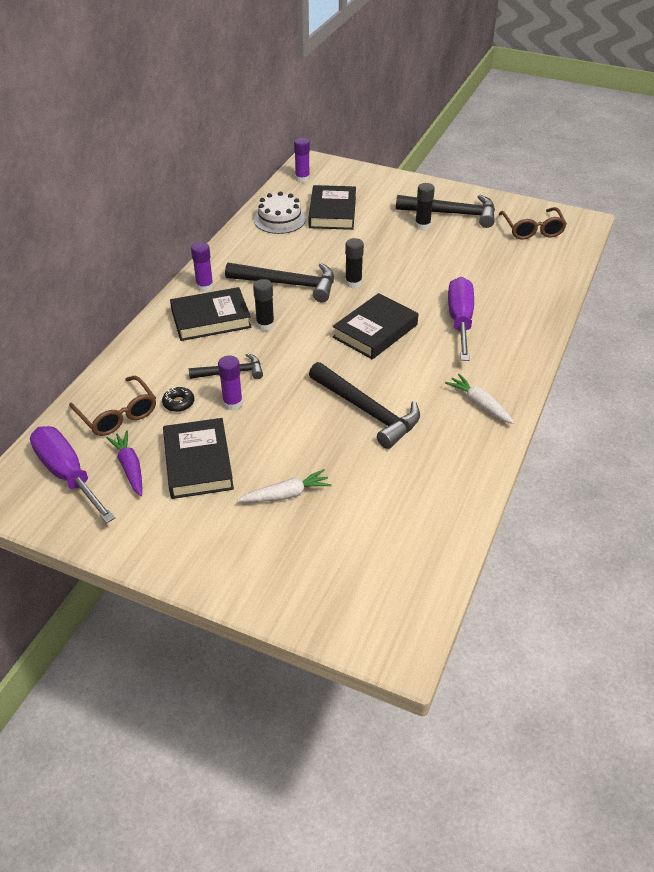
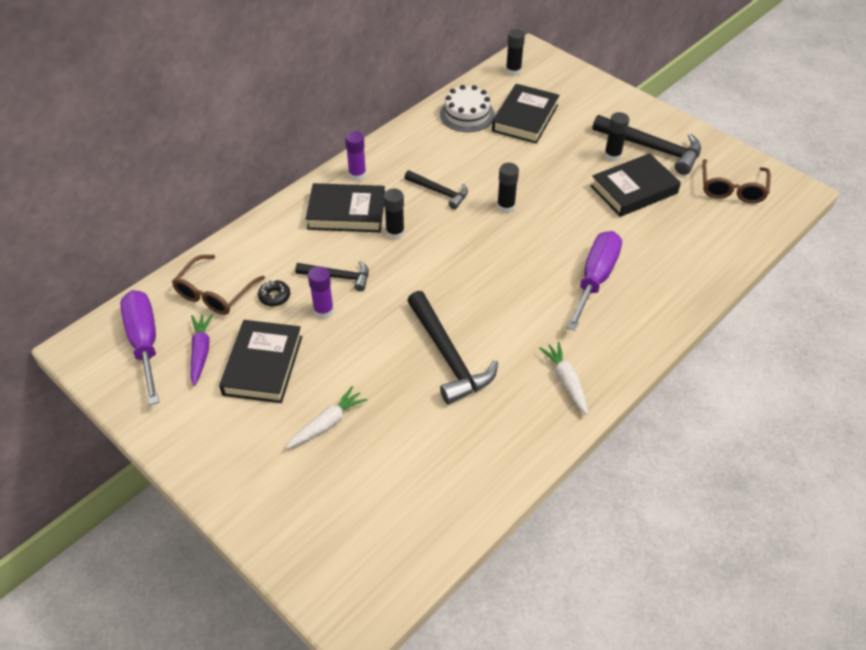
camera: 20 degrees right, 5 degrees up
(117, 414) = (215, 293): brown glasses -> brown glasses turned 45 degrees clockwise
(286, 494) = (327, 423): white carrot -> white carrot turned 45 degrees counterclockwise
(288, 284) = (439, 192): black hammer -> black hammer, size x0.59
(302, 179) = (513, 71): purple glue stick -> black glue stick
(375, 331) = (501, 268): black book -> black book (634, 190)

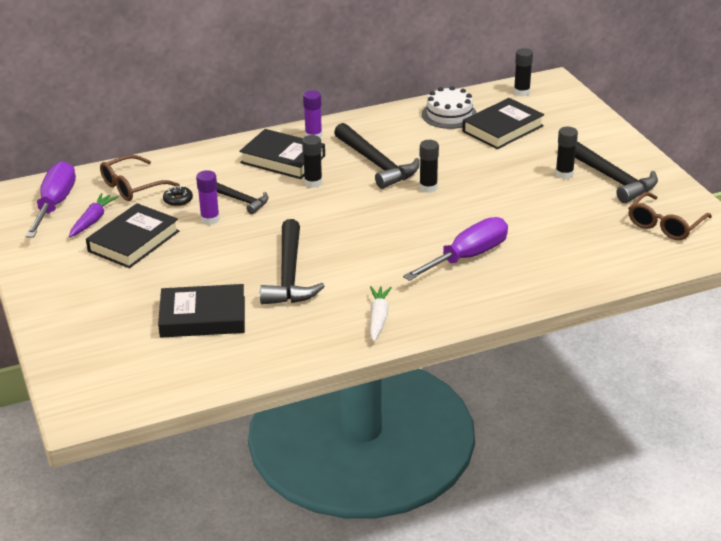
camera: 25 degrees right, 15 degrees down
(327, 423) = (154, 290): white carrot -> none
(439, 192) = (376, 164): black hammer -> black hammer, size x1.70
(634, 190) = (563, 203): black book -> black book (203, 317)

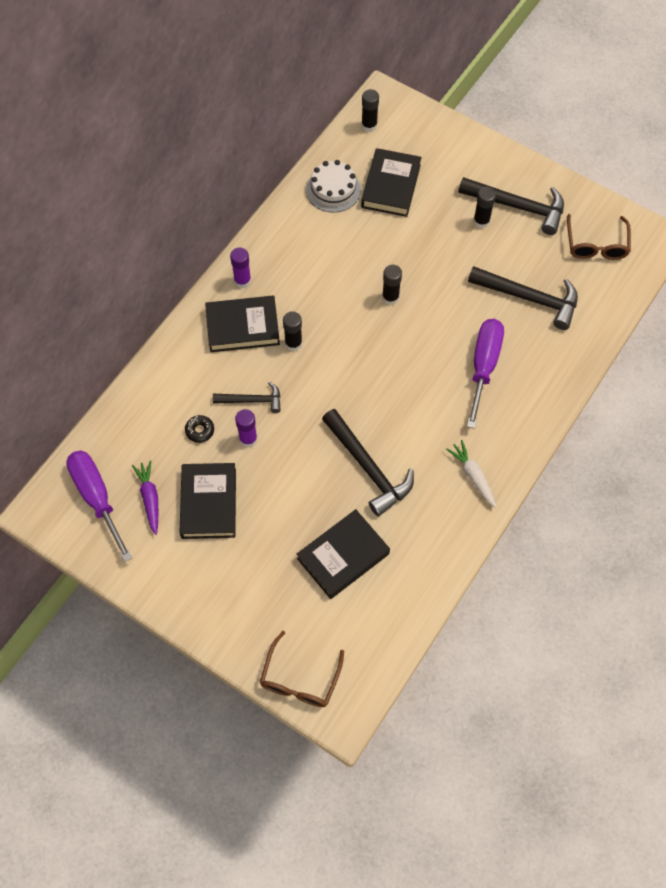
camera: 35 degrees left, 30 degrees up
(132, 186) = (144, 436): brown glasses -> brown glasses (300, 679)
(376, 164) = (325, 289): black hammer -> black hammer (529, 298)

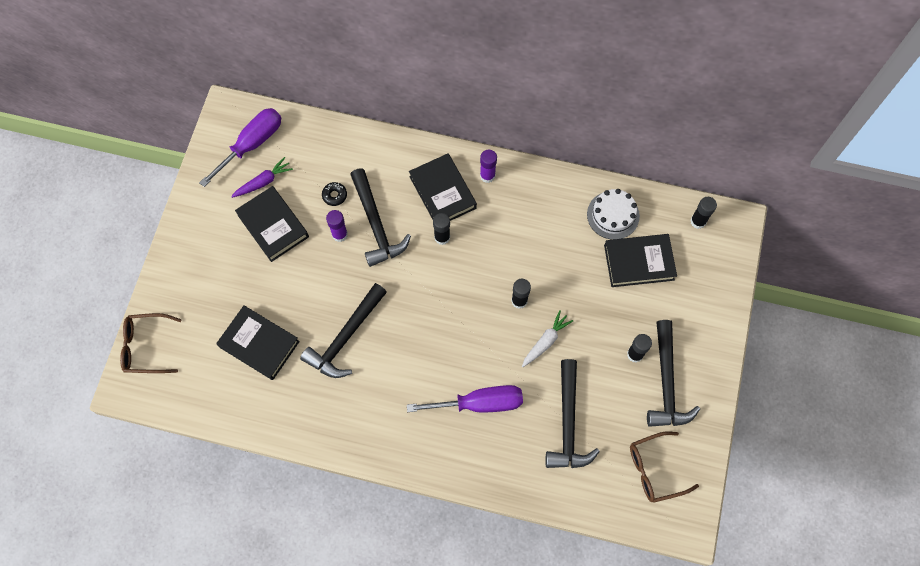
camera: 70 degrees right, 5 degrees up
(208, 503) = (273, 226): black book -> black book turned 75 degrees clockwise
(252, 400) = (376, 224): black hammer -> black hammer, size x1.70
(473, 476) = (367, 427): white carrot -> white carrot (545, 341)

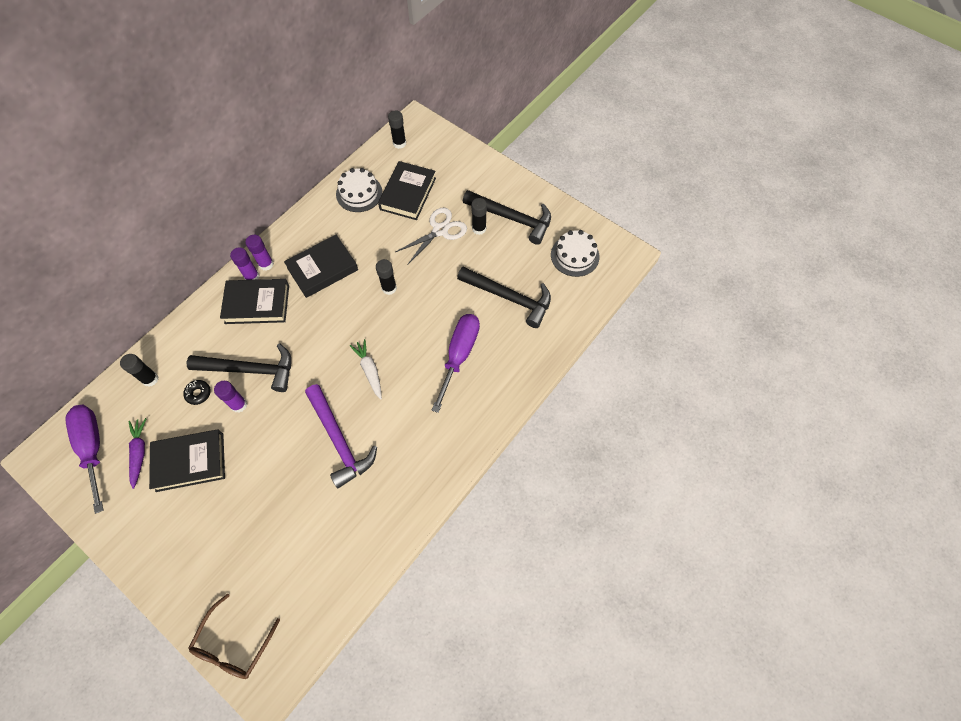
camera: 65 degrees left, 5 degrees down
(259, 344) = (299, 523): black book -> black book (322, 269)
(345, 337) = (339, 440): black hammer -> purple hammer
(442, 237) = (297, 322): black glue stick -> black glue stick (150, 379)
(468, 171) = (252, 277): none -> purple glue stick
(545, 341) = (434, 284): white carrot -> white carrot (369, 370)
(611, 316) = (440, 230): none -> white scissors
(655, 469) = (575, 255): brown glasses -> white cake

